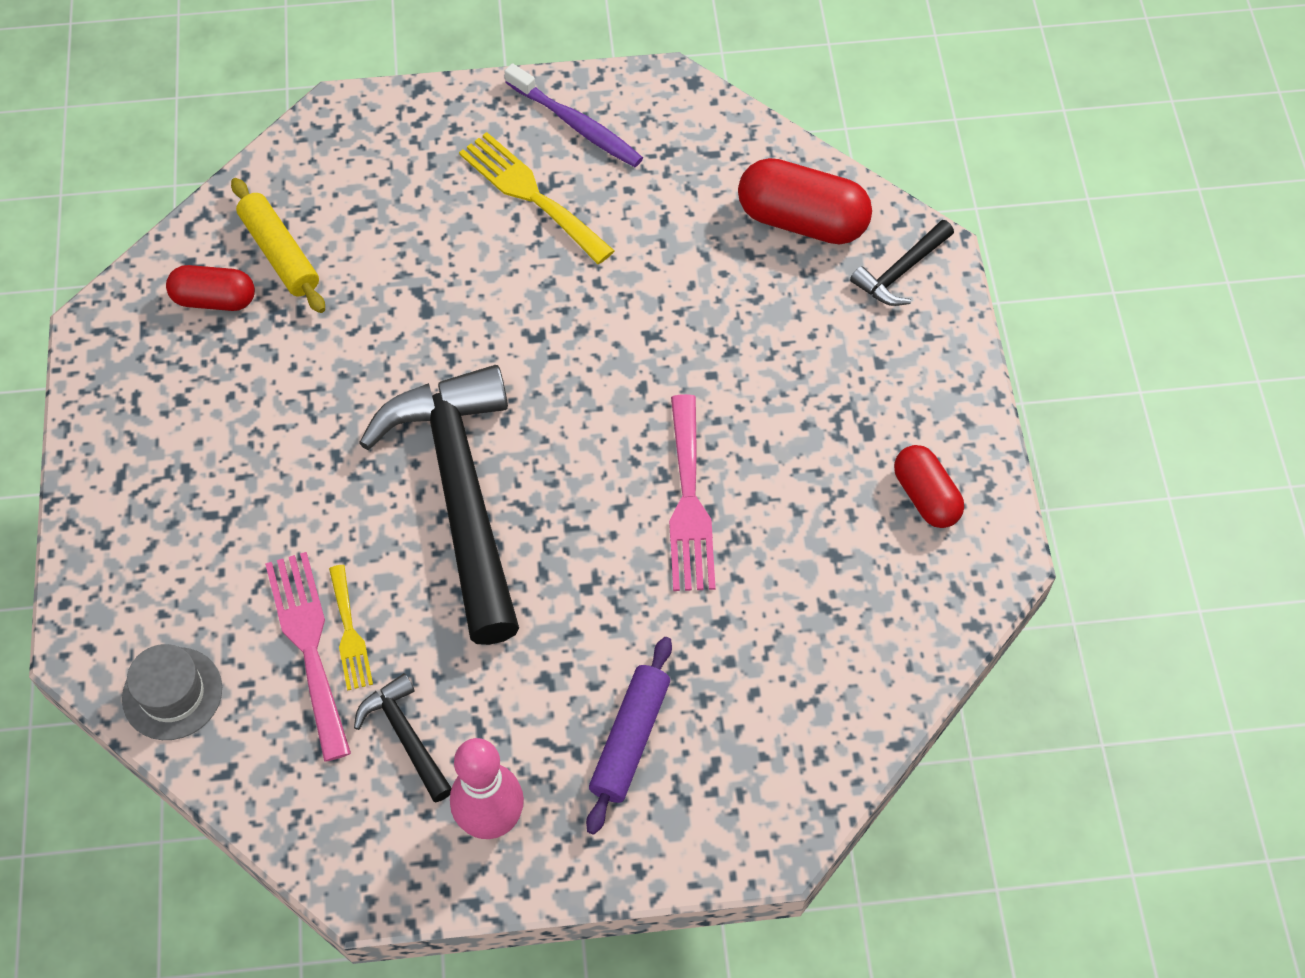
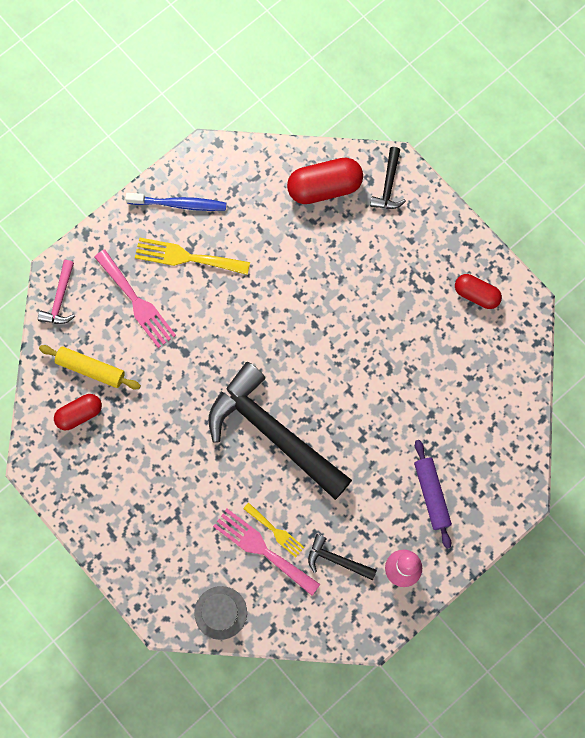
camera: 35 degrees left, 15 degrees up
(317, 144) = (60, 298): none -> pink hammer
(576, 125) = (179, 204): purple toothbrush -> blue toothbrush
(689, 502) = (376, 367): pink fork -> pink fork (137, 302)

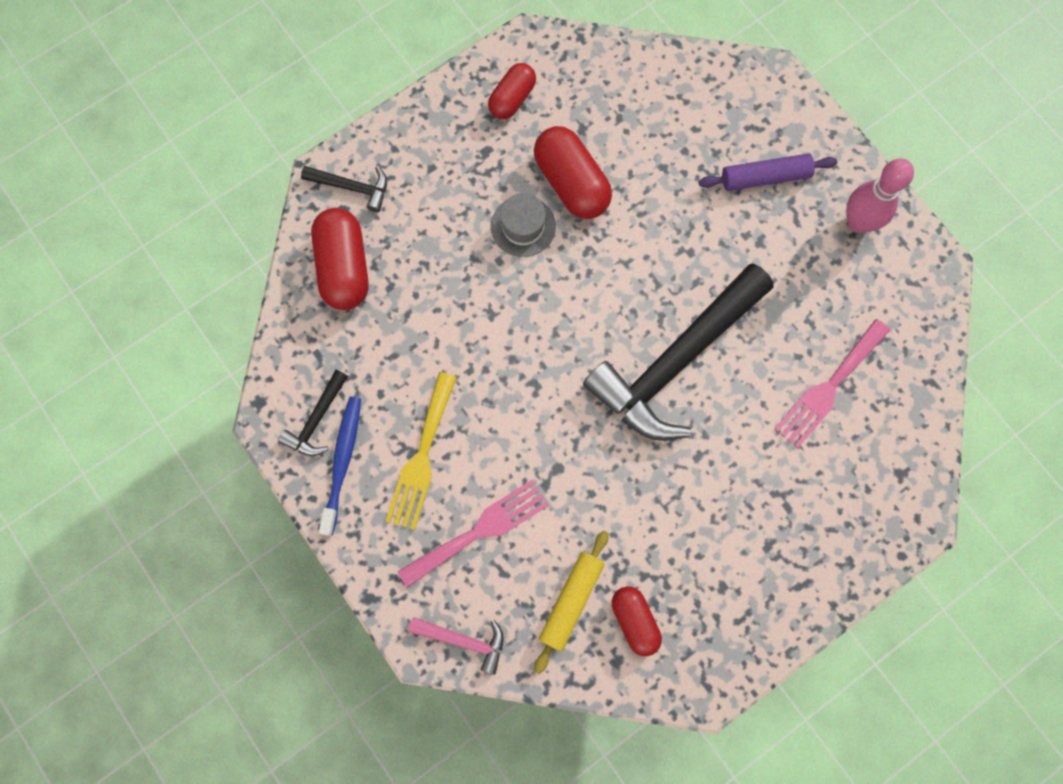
camera: 85 degrees left, 0 degrees up
(220, 612) = (910, 446): grey hat -> grey hat (523, 226)
(275, 531) = (806, 368): yellow fork -> none
(337, 560) = (844, 296): black hammer -> black hammer (317, 419)
(410, 345) = (571, 183): none -> red capsule

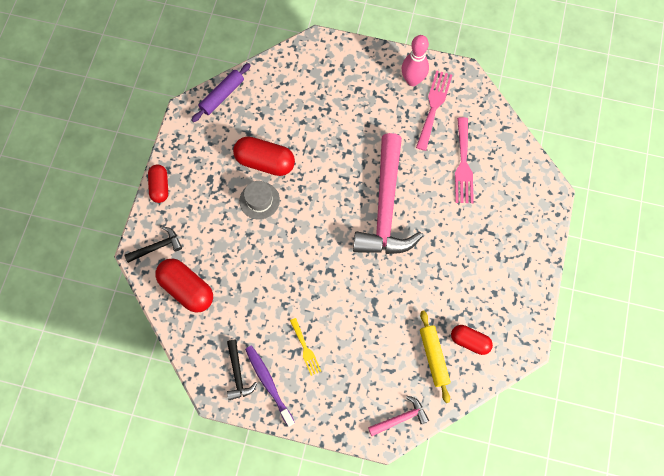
camera: 40 degrees left, 5 degrees down
(342, 462) = (268, 383): blue toothbrush -> purple toothbrush
(422, 457) = (305, 349): yellow fork -> yellow fork, size x0.60
(480, 530) = (363, 360): pink fork -> pink fork (434, 106)
(512, 98) = (201, 143): red capsule -> red capsule (160, 187)
(675, 361) = (385, 207): black hammer -> pink hammer
(765, 177) = (353, 91): purple rolling pin -> purple rolling pin (222, 95)

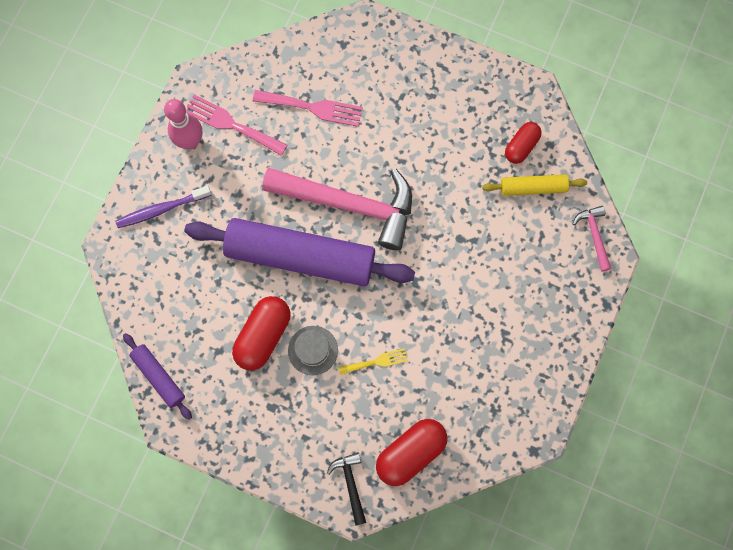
camera: 80 degrees left, 5 degrees up
(160, 187) = (271, 472): red capsule -> none
(238, 374) = (521, 405): black hammer -> none
(268, 383) = (537, 372): purple toothbrush -> purple toothbrush (161, 209)
(305, 349) = (504, 324): yellow fork -> yellow fork (376, 362)
(334, 178) = (301, 256): none -> purple rolling pin

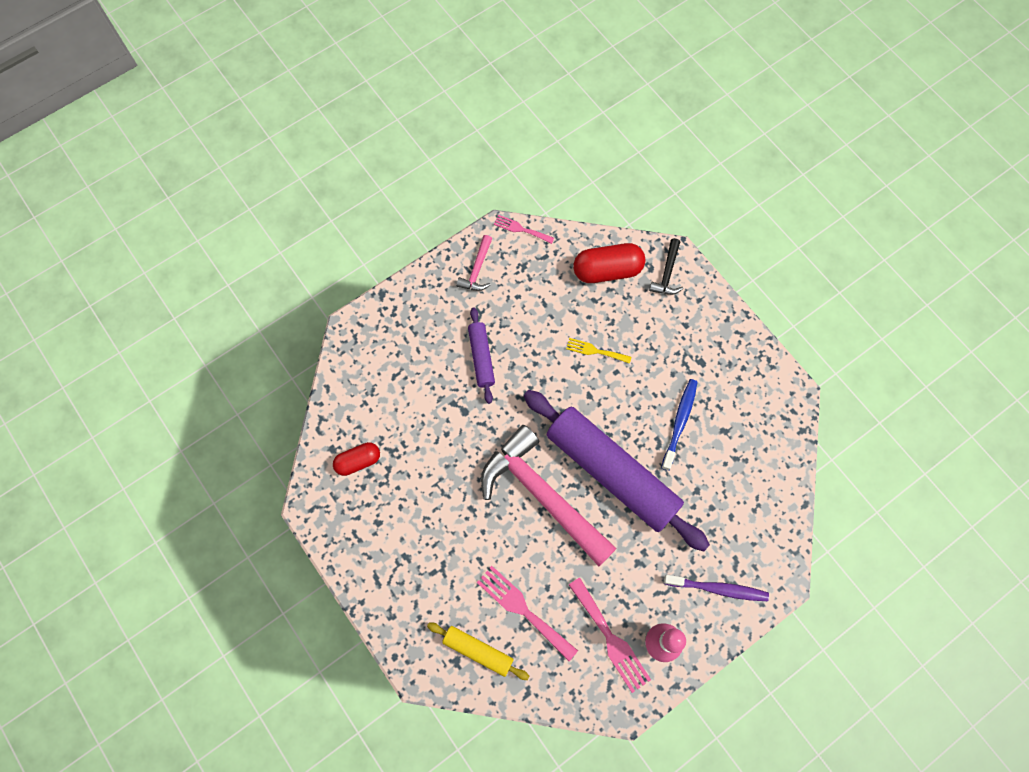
camera: 150 degrees left, 5 degrees down
(158, 377) = (787, 437): purple rolling pin -> purple rolling pin (481, 357)
(263, 336) = (679, 422): red capsule -> blue toothbrush
(313, 350) = (643, 388): grey hat -> none
(520, 449) = (521, 229): none -> pink fork
(533, 188) = (373, 419): yellow rolling pin -> yellow rolling pin (478, 651)
(594, 235) = (351, 351): pink hammer -> pink hammer (477, 269)

